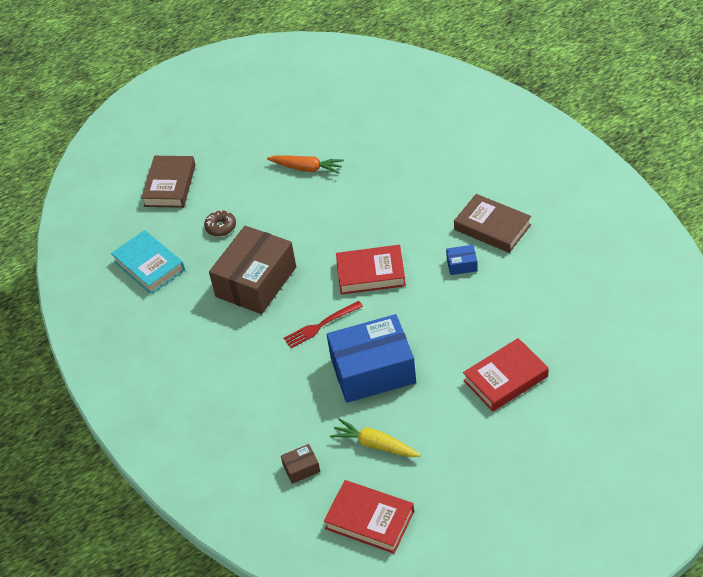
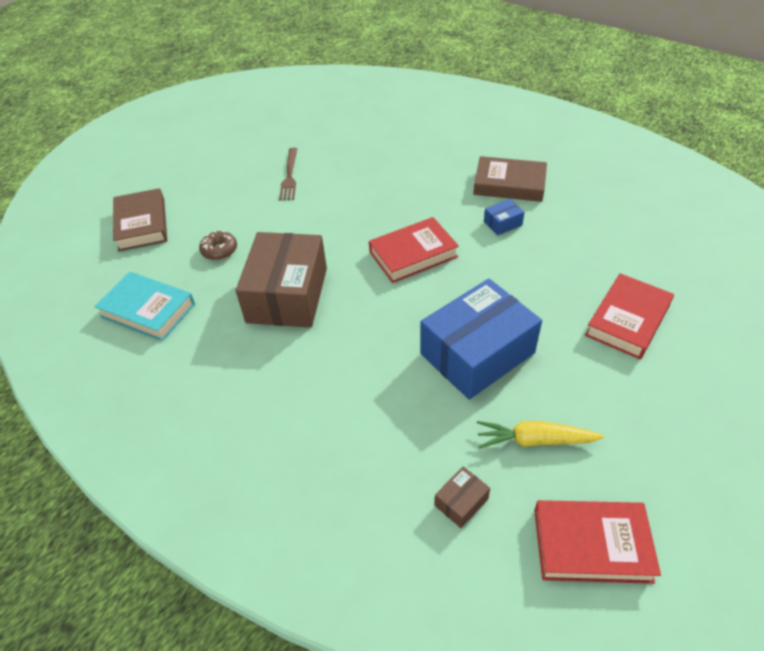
camera: 25 degrees left, 0 degrees up
(307, 168) = (289, 176): orange carrot -> brown fork
(320, 325) = (388, 321): red fork -> none

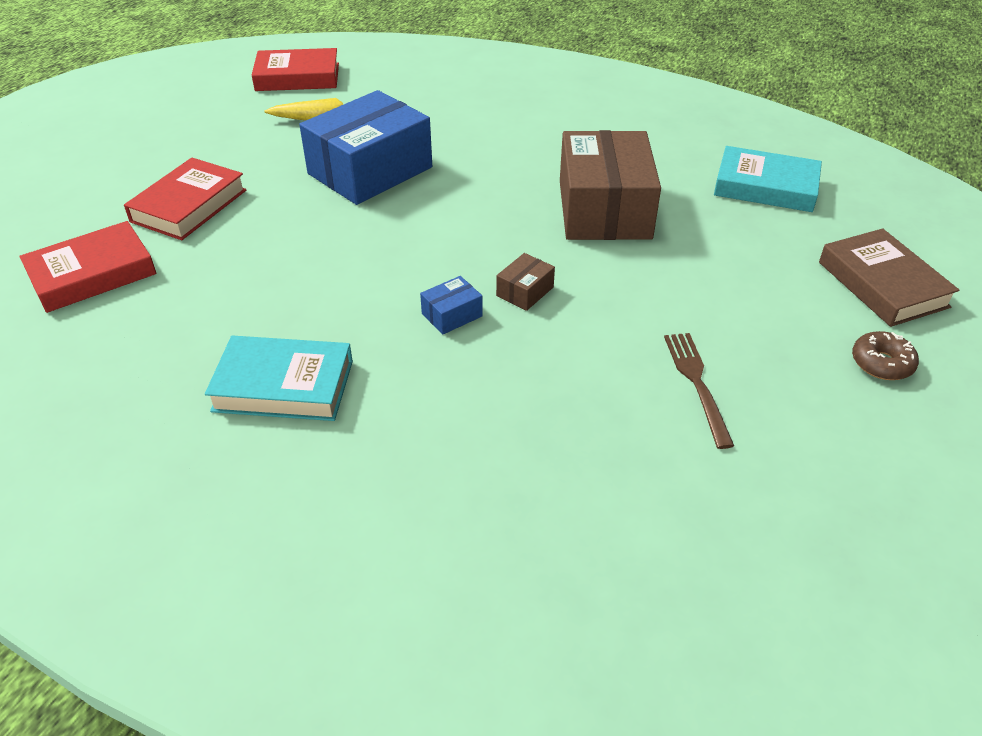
camera: 170 degrees right, 5 degrees down
(219, 250) = (730, 254): brown donut -> brown donut (881, 363)
(413, 254) = (449, 263): red book -> red book (92, 274)
(461, 502) = (393, 88): brown box -> brown box (525, 291)
(502, 223) = (311, 313): blue box -> blue box (452, 315)
(509, 184) = (283, 386): brown book -> turquoise book

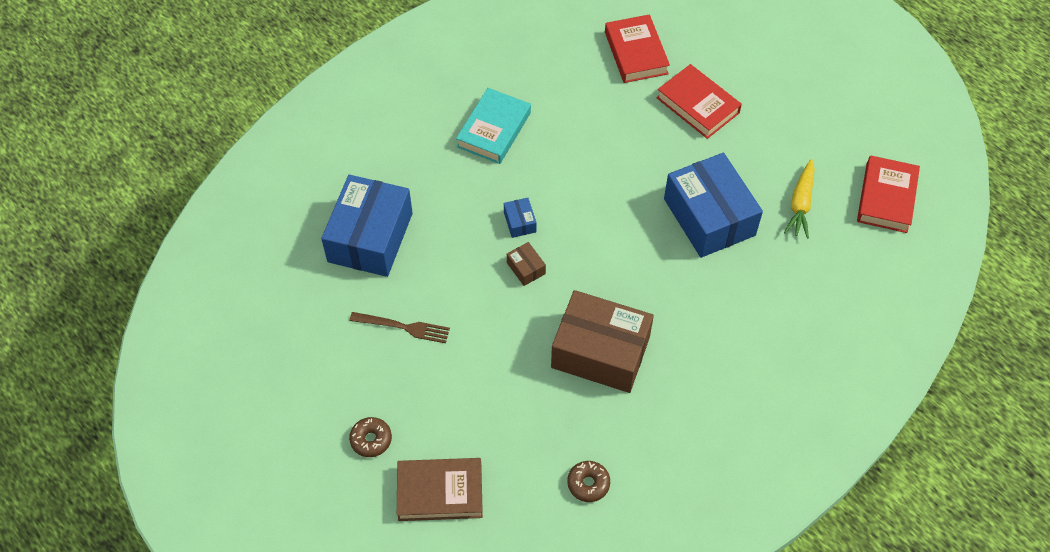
camera: 110 degrees right, 15 degrees up
(568, 474) = (370, 237): none -> blue box
(765, 187) = (588, 484): turquoise book -> brown donut

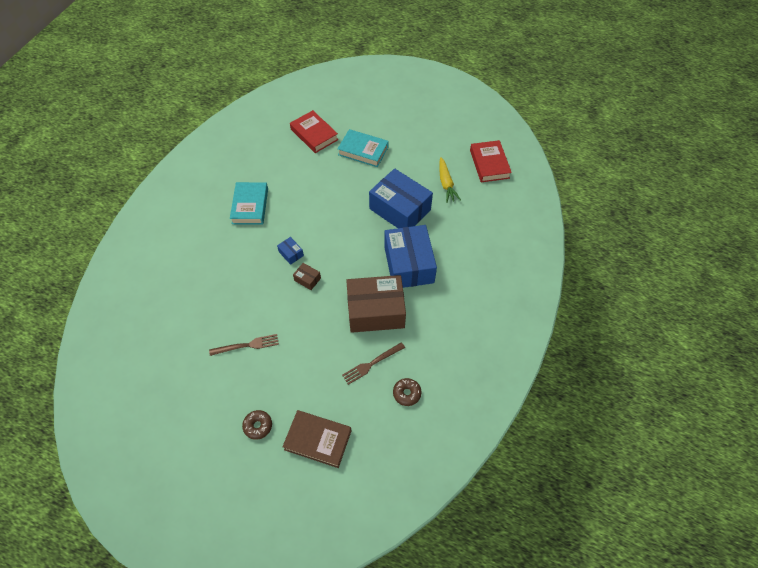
camera: 25 degrees left, 0 degrees up
(370, 237) = (201, 298): blue box -> blue box (409, 264)
(440, 492) = (318, 440): brown book -> brown book turned 45 degrees clockwise
(559, 423) = (371, 364): none -> brown fork
(698, 105) = (363, 151): red book -> turquoise book

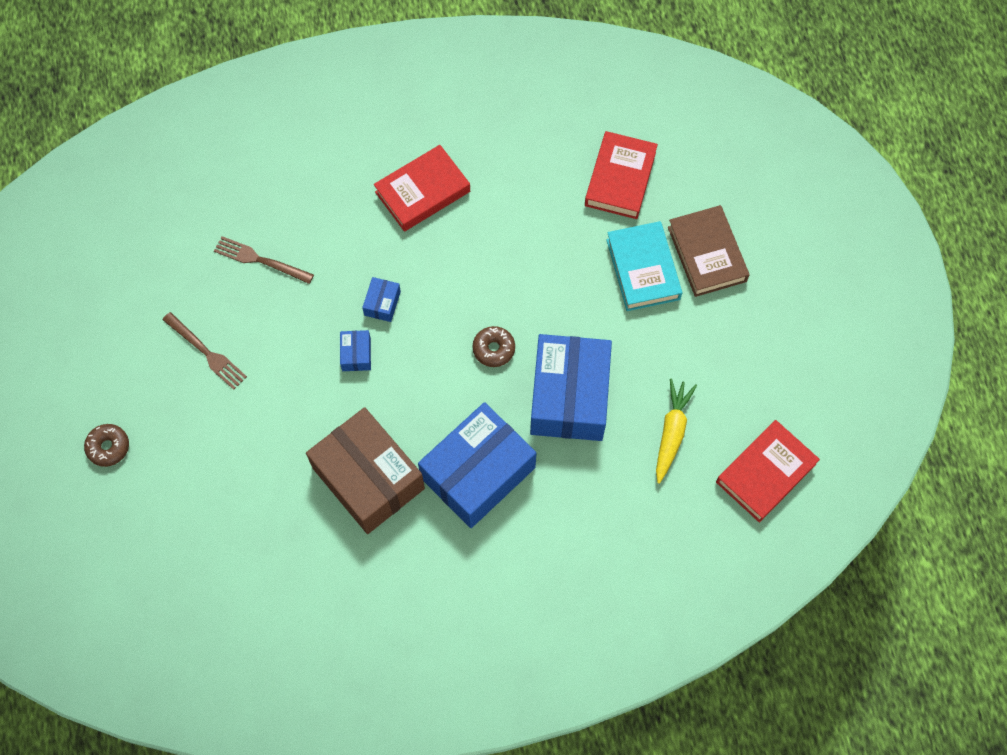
camera: 55 degrees right, 10 degrees up
(250, 206) = (422, 192): turquoise book -> red book
(307, 279) = (356, 354): brown box -> blue box
(318, 440) = (135, 532): brown book -> brown book (707, 254)
(371, 364) = (283, 527): brown fork -> brown fork (260, 260)
(407, 393) = (269, 601): brown donut -> brown donut (493, 349)
(446, 184) = (671, 432): yellow carrot -> yellow carrot turned 150 degrees clockwise

